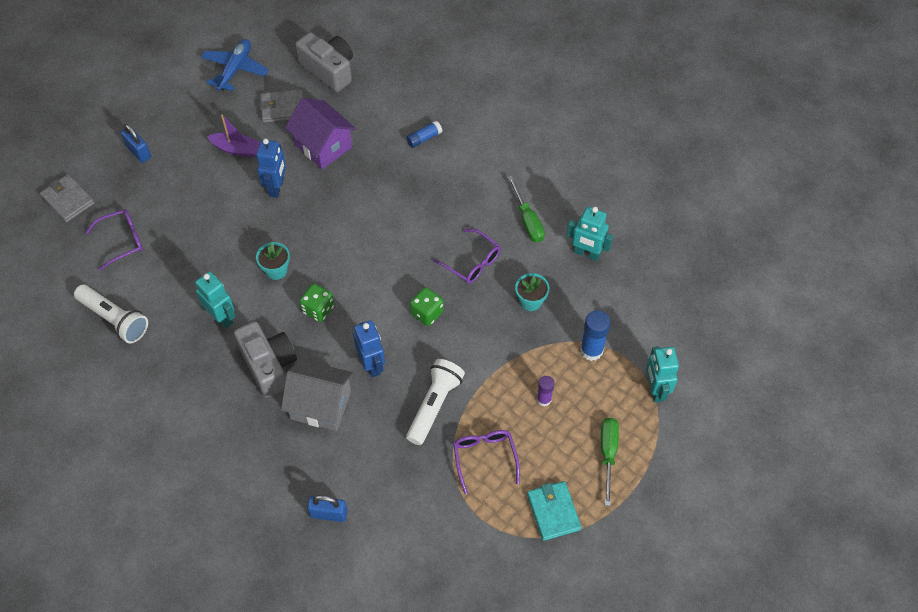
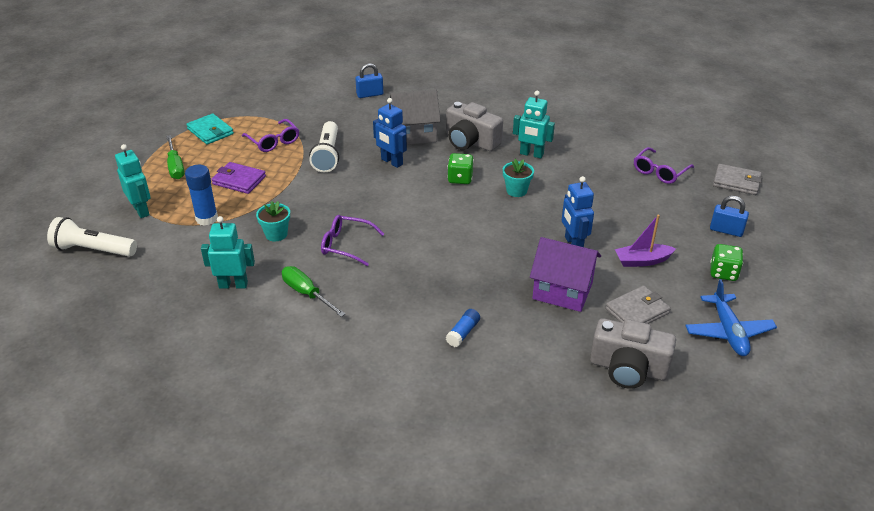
camera: 155 degrees right, 20 degrees down
(114, 319) = (608, 132): white flashlight -> white flashlight (93, 250)
(427, 313) = (366, 201): green dice -> green dice (723, 273)
(544, 399) = (239, 180): purple glue stick -> purple wallet

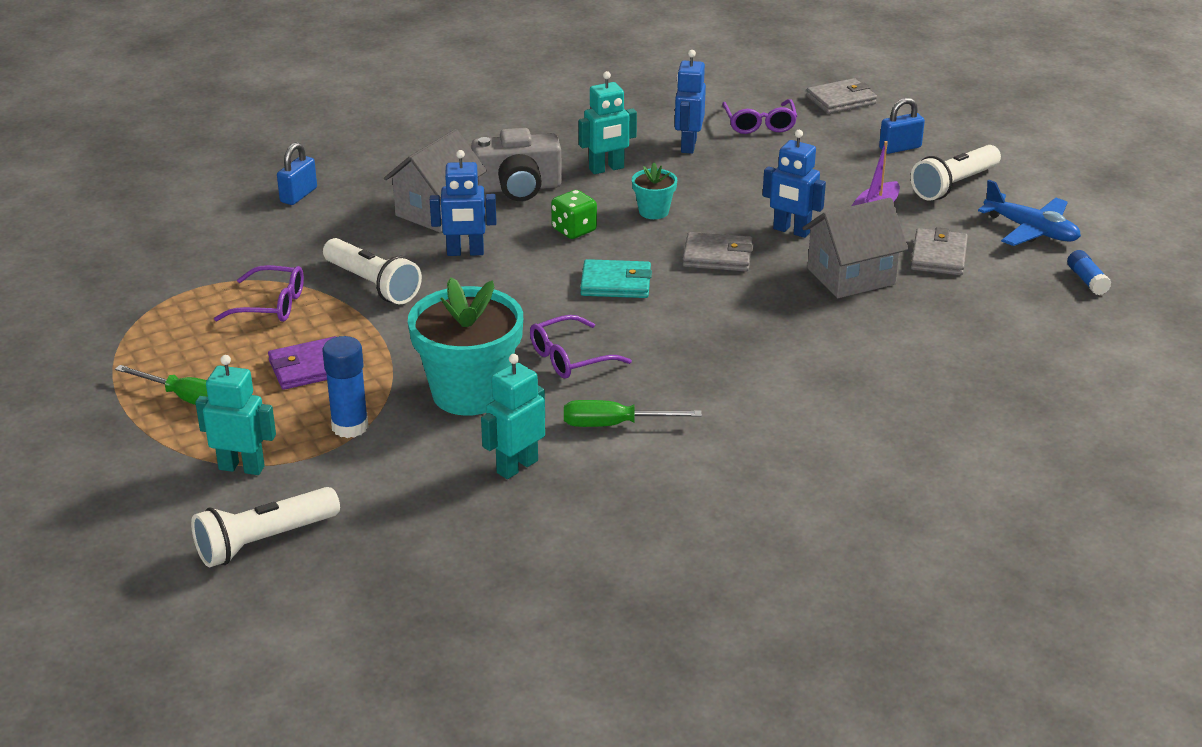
camera: 45 degrees left, 5 degrees down
(210, 131) = (156, 338): turquoise wallet -> turquoise wallet (616, 283)
(276, 234) = (469, 393): turquoise flower pot -> turquoise flower pot, size x2.13
(463, 333) = (827, 363): blue glue stick -> blue glue stick (1087, 280)
(508, 235) = (717, 256): none -> grey wallet
(562, 291) = (851, 276): purple house -> grey house
(597, 163) = (688, 145): none -> blue robot
(628, 368) = (1006, 305): grey camera -> none
(723, 273) = (954, 185): green dice -> white flashlight

